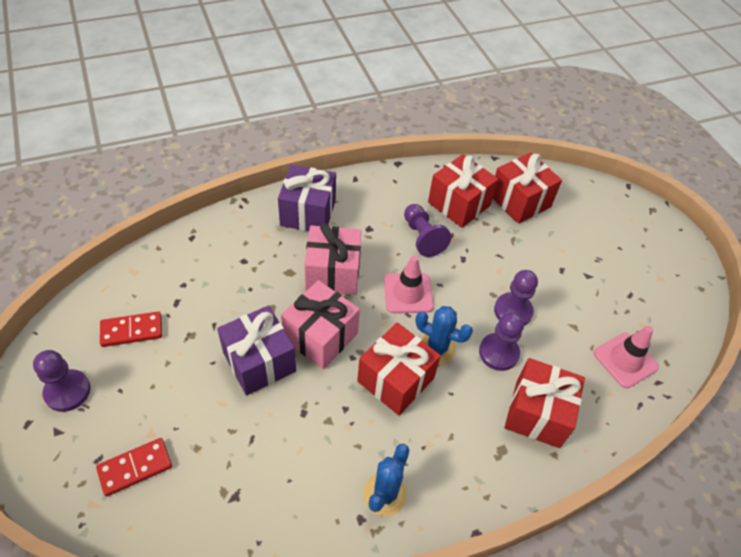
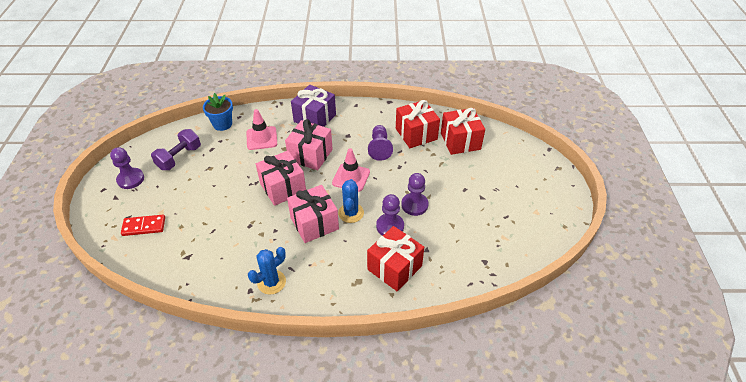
camera: 25 degrees right, 5 degrees down
(132, 331) = (179, 158): red domino -> purple dumbbell
(172, 256) = (222, 124): none -> blue flower pot
(259, 362) = (240, 192): purple gift -> none
(395, 380) = (314, 223): red gift -> pink gift
(437, 348) = (351, 213): blue cactus -> blue cactus turned 45 degrees clockwise
(625, 360) = (476, 254): pink traffic cone -> pink traffic cone (261, 138)

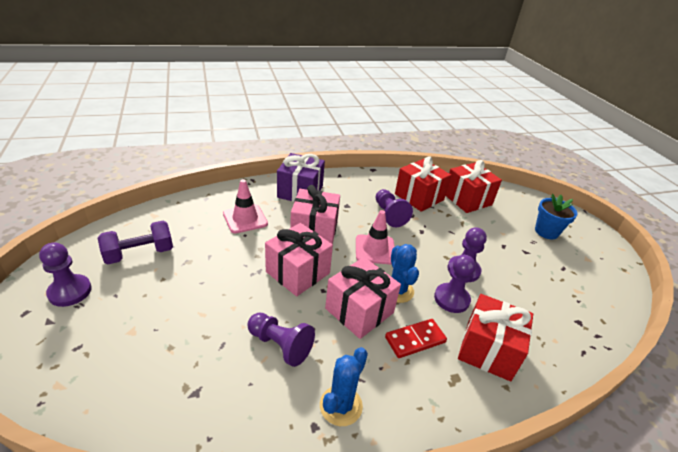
camera: 20 degrees left, 10 degrees down
(144, 226) = (108, 358): red domino -> red domino (415, 339)
(179, 158) = (139, 254): purple dumbbell -> purple dumbbell turned 45 degrees clockwise
(222, 124) = (187, 208): blue flower pot -> blue flower pot (546, 232)
(249, 237) = (280, 345): none -> purple pawn

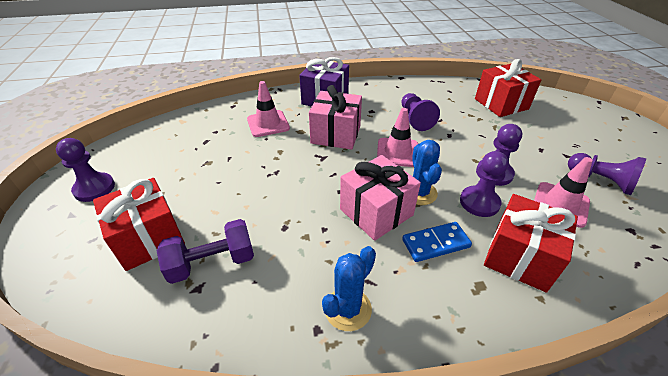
camera: 10 degrees right, 5 degrees up
(139, 254) = (163, 155): purple dumbbell -> purple dumbbell (212, 263)
(280, 345) = (289, 244): purple pawn -> purple pawn (601, 181)
(298, 272) = (315, 174): pink gift -> none
(415, 339) = (435, 243): red domino -> blue domino
(419, 197) = (448, 102): red gift -> red gift (149, 238)
(521, 299) = (560, 204): none -> pink traffic cone
(546, 232) = (591, 135): blue flower pot -> none

